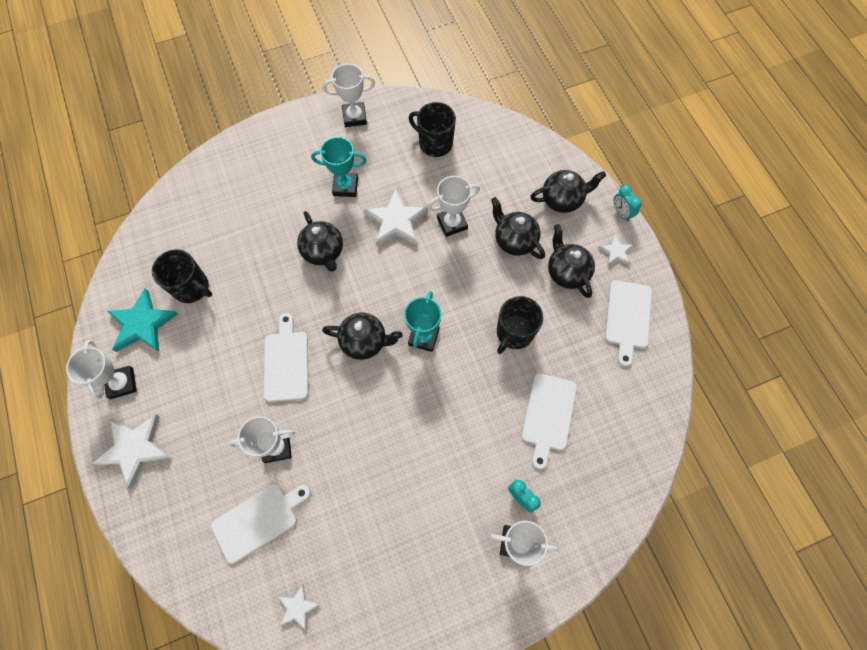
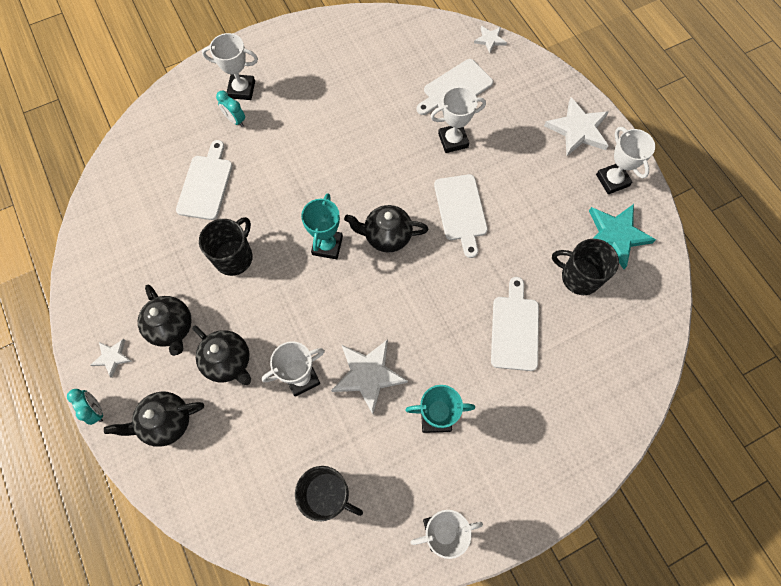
camera: 175 degrees right, 0 degrees up
(298, 607) = (411, 39): white star -> white star (490, 40)
(323, 252) = (446, 329): black teapot -> none
(628, 318) = (113, 282): white cutting board -> white cutting board (514, 329)

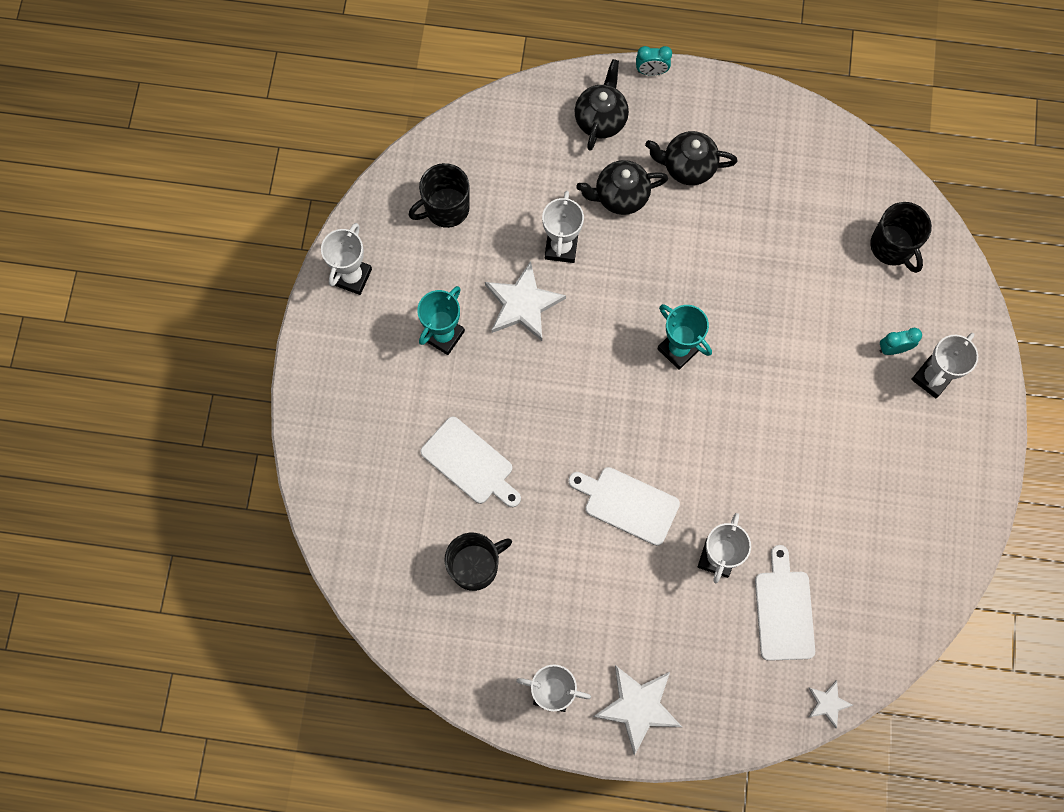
camera: 125 degrees right, 5 degrees up
(112, 357) = (693, 106): white star -> none
(206, 184) = (828, 276): white cutting board -> none
(234, 257) = (725, 258): black mug -> black mug (892, 247)
(386, 236) = (649, 411): black teapot -> none
(615, 235) = (490, 640): turquoise star -> none

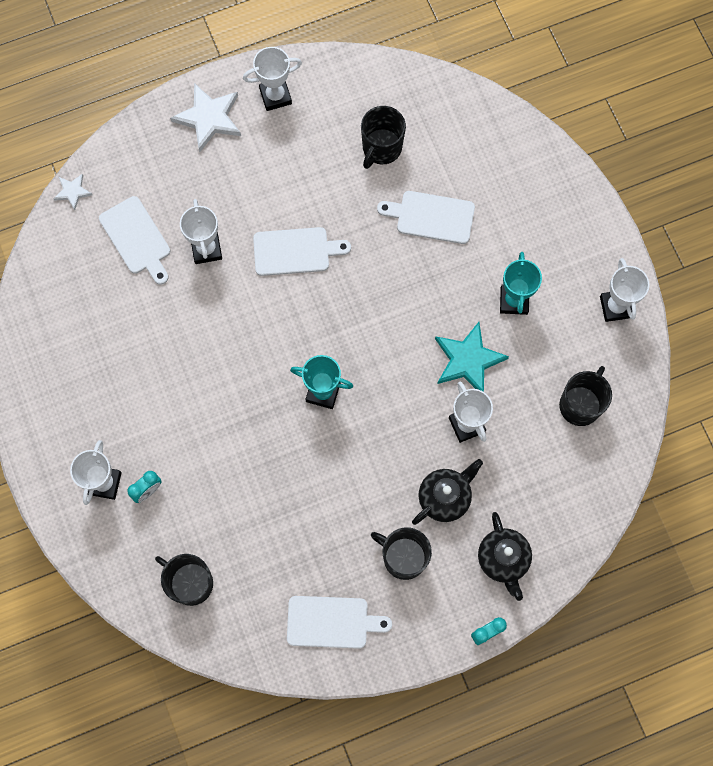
camera: 150 degrees right, 0 degrees up
(523, 304) = (468, 360): white star -> turquoise star
(687, 167) = (403, 557): black teapot -> black mug
(781, 149) = (332, 622): none -> white cutting board

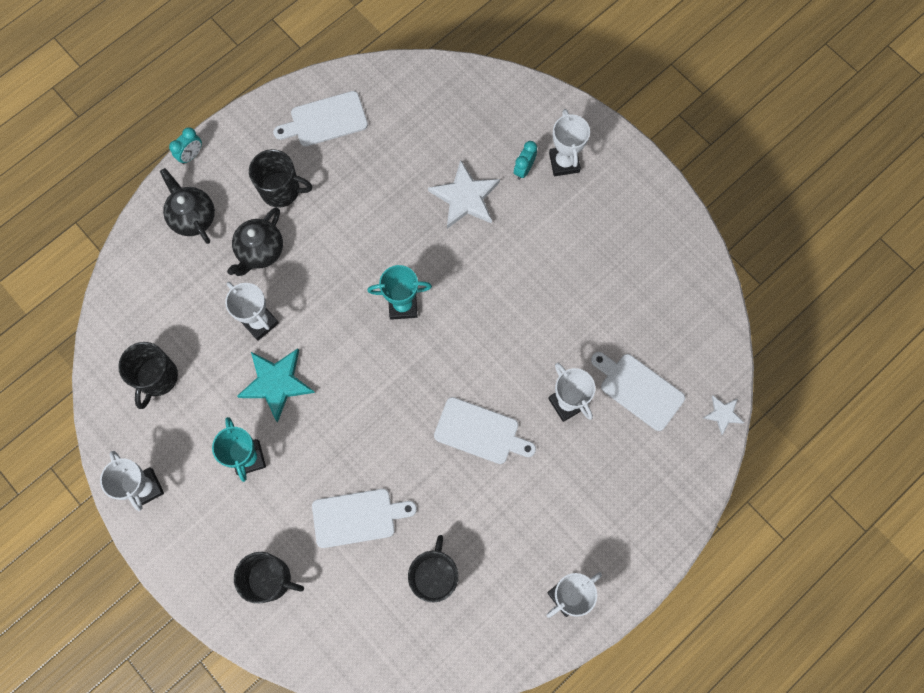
camera: 160 degrees right, 0 degrees up
(190, 583) = (456, 110): black mug -> black mug (270, 579)
(209, 118) = (625, 543): white star -> white star (465, 197)
(295, 251) = (480, 432): white cutting board -> white cutting board turned 135 degrees counterclockwise

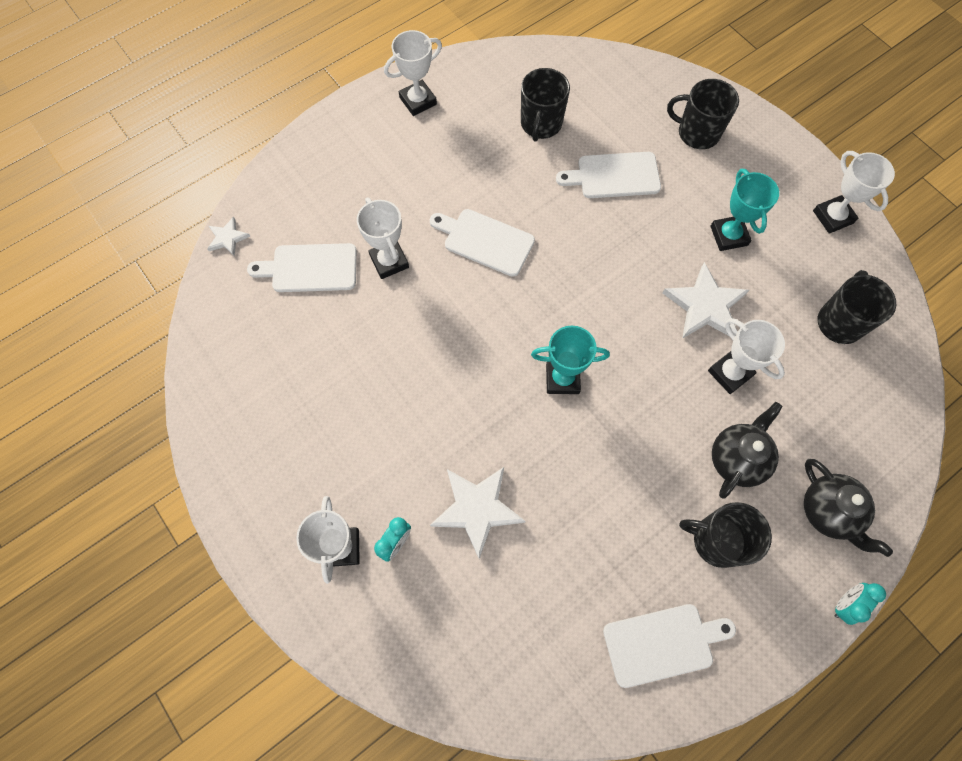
camera: 175 degrees left, 5 degrees down
(276, 383) = (705, 306): turquoise star -> white star
(638, 389) = (310, 268): white cutting board -> white cutting board turned 135 degrees clockwise

